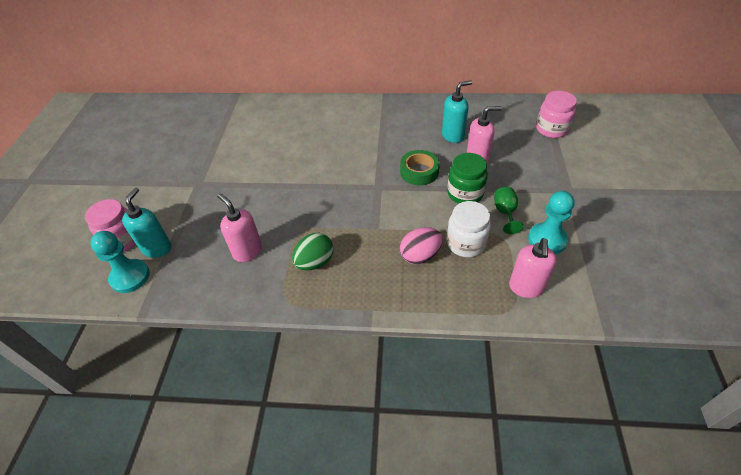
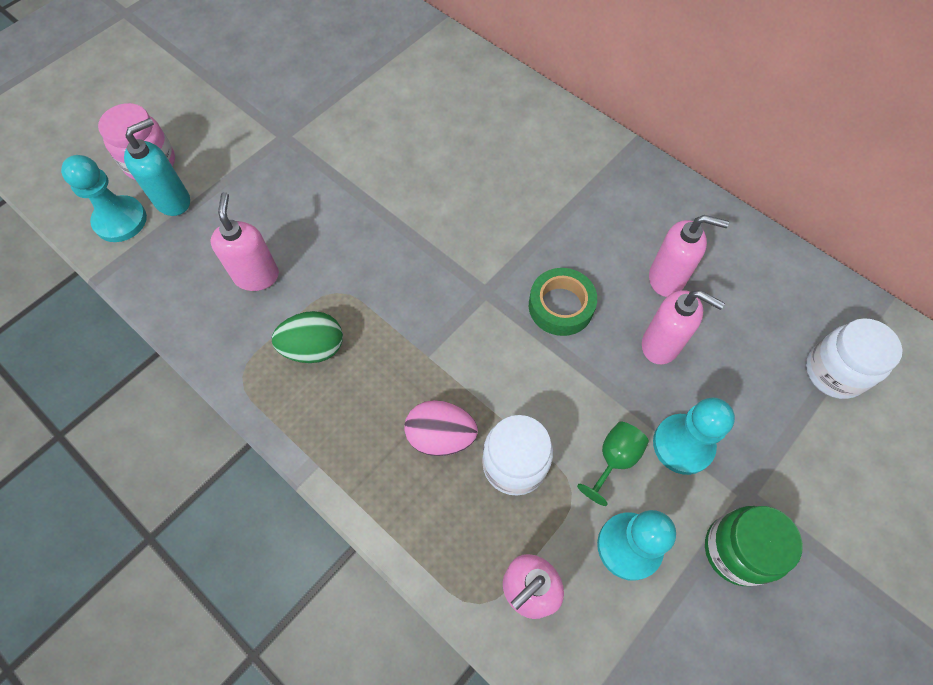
camera: 35 degrees right, 15 degrees up
(453, 136) = (666, 278): turquoise soap dispenser -> pink soap dispenser
(465, 193) = (589, 387): green jar -> green jar (736, 550)
(526, 189) = (683, 445): none -> turquoise pawn
(551, 129) = (834, 372): pink jar -> white jar

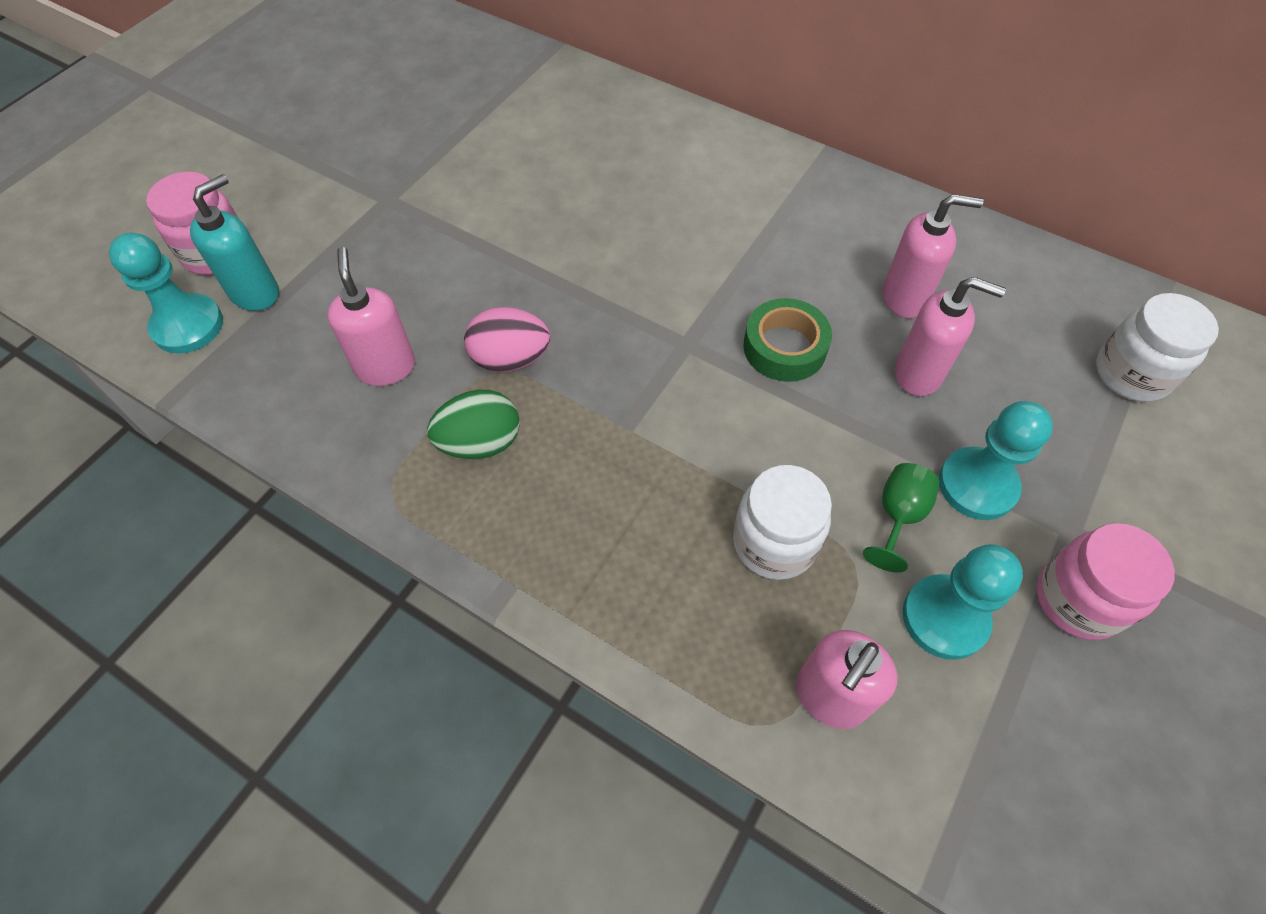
camera: 10 degrees left, 5 degrees down
(441, 436) = (671, 524): pink egg -> pink egg (510, 359)
(736, 550) = (1077, 599): green jar -> pink jar

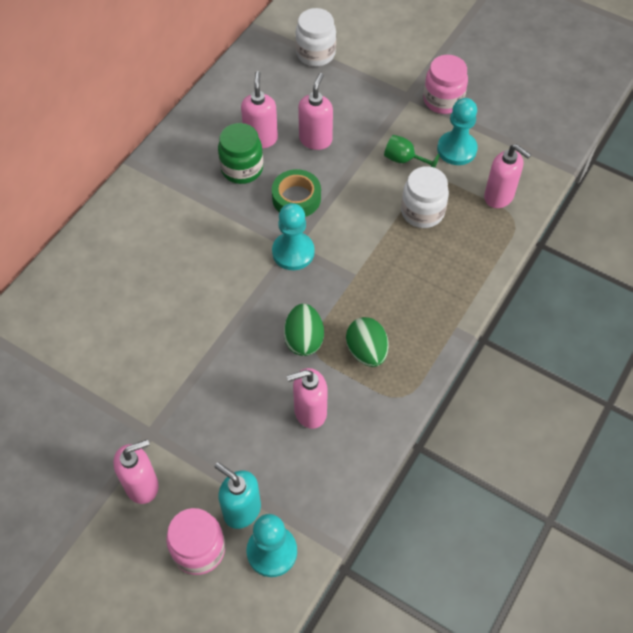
camera: 90 degrees left, 0 degrees up
(317, 196) = (142, 485): none -> pink soap dispenser
(510, 359) = (304, 339): pink egg -> green egg
(836, 276) = (242, 169): none -> green jar
(977, 485) = (385, 126): turquoise pawn -> turquoise pawn (293, 252)

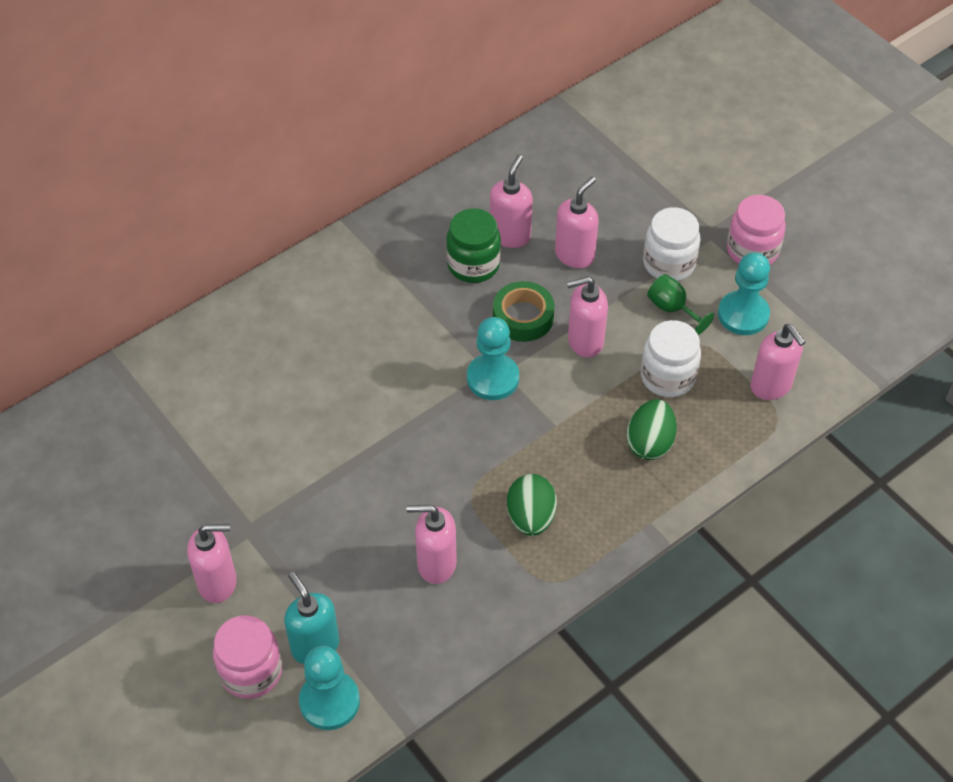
camera: 20 degrees right, 5 degrees down
(304, 339) = (463, 481): green egg -> green egg (649, 443)
(315, 54) = (618, 152): white jar -> white jar (669, 263)
(350, 203) = (585, 341): none -> pink soap dispenser

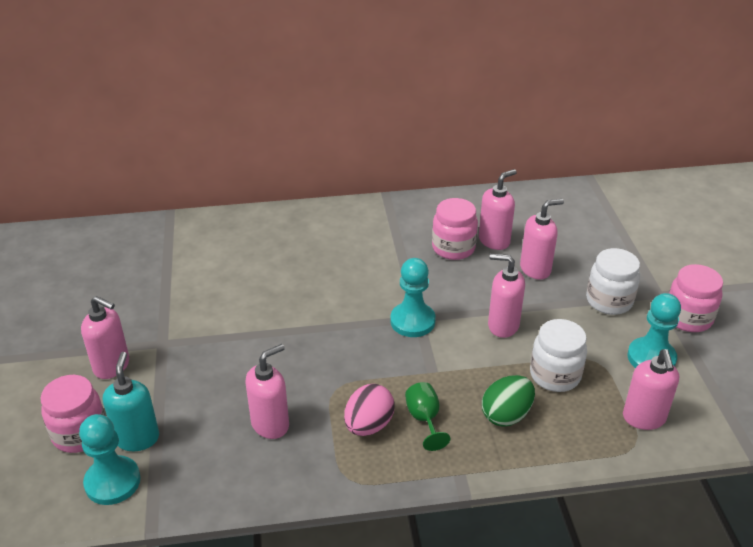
camera: 30 degrees right, 15 degrees down
(436, 564) = (270, 424): pink soap dispenser -> pink soap dispenser turned 105 degrees clockwise
(473, 264) = (453, 248): green jar -> pink jar
(523, 317) = (466, 292): green tape -> none
(531, 517) = (368, 425): green egg -> pink egg
(672, 309) = (591, 331): green goblet -> green goblet (424, 419)

